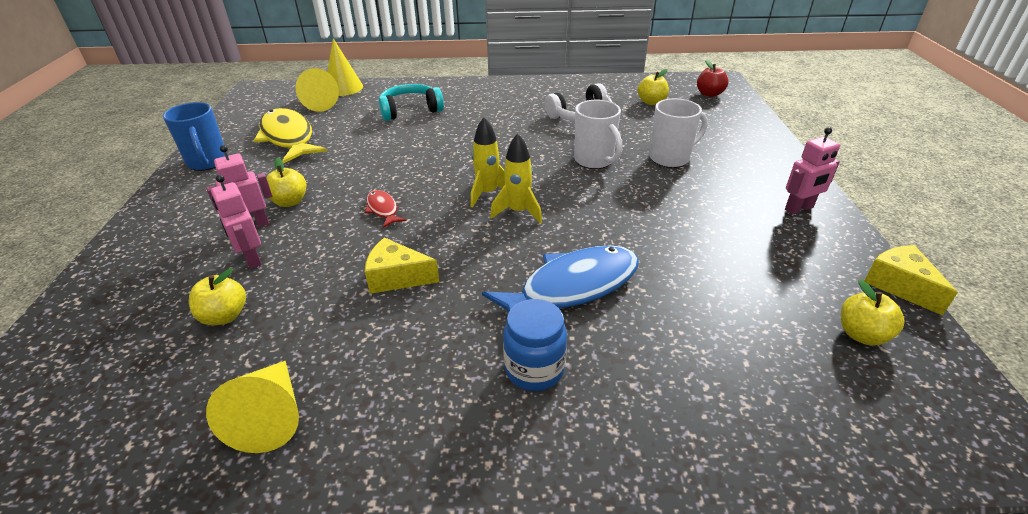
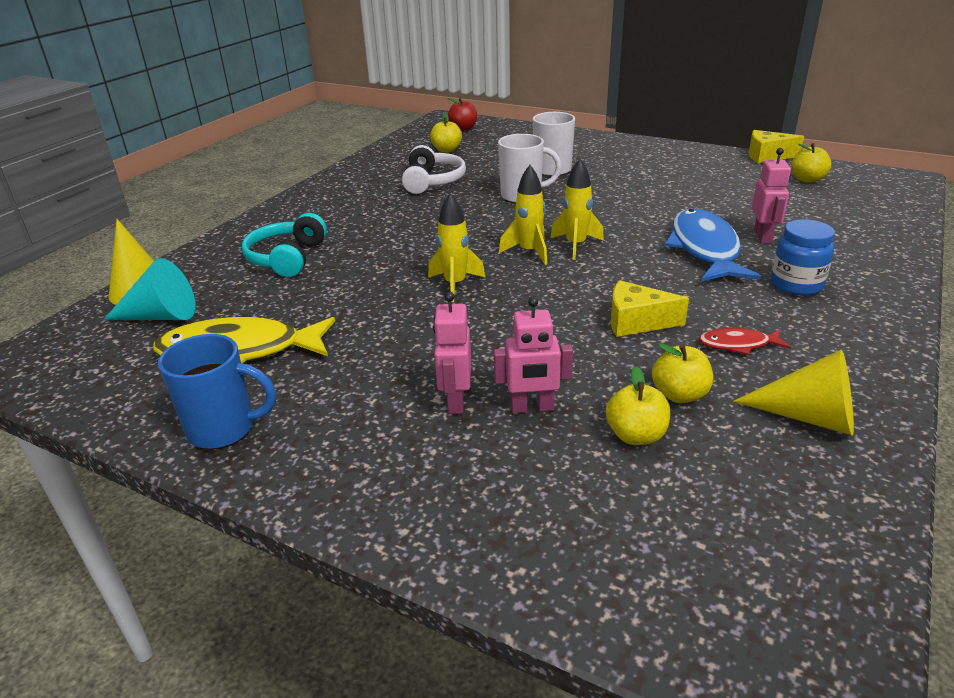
camera: 60 degrees left, 5 degrees down
(290, 202) = (423, 368): yellow apple -> yellow apple (679, 395)
(318, 103) = (161, 316): yellow cone -> turquoise cone
(383, 209) = (504, 310): red fish -> red fish (738, 344)
(397, 277) = (636, 322): yellow cheese -> yellow cheese turned 60 degrees clockwise
(411, 178) = (455, 285): none -> yellow rocket
(799, 208) = (664, 153): pink robot -> pink robot (763, 237)

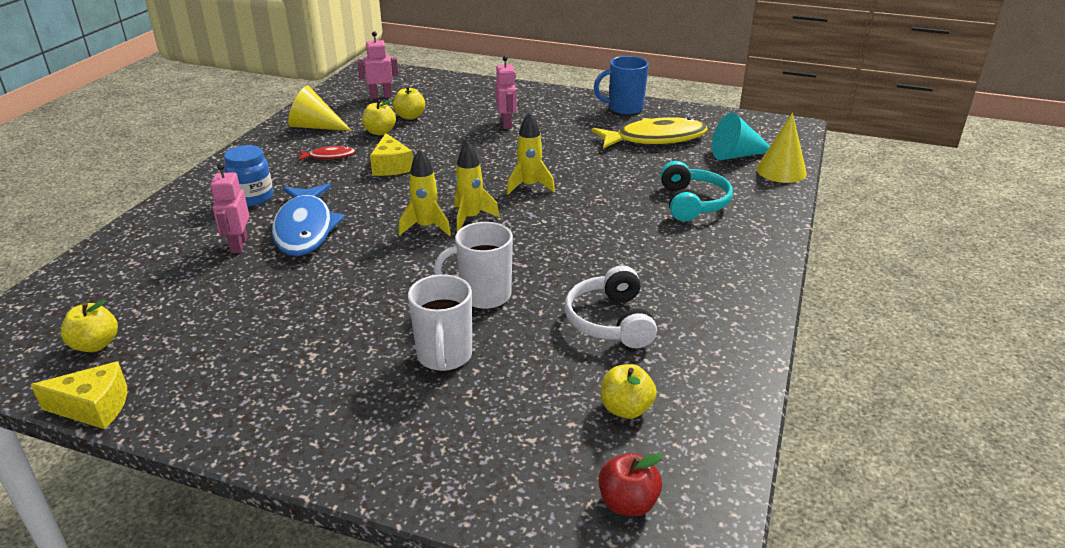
camera: 170 degrees right, 0 degrees up
(532, 408) = (463, 123): pink robot -> pink robot (381, 96)
(636, 322) = (391, 166): yellow cheese -> yellow cheese turned 75 degrees clockwise

